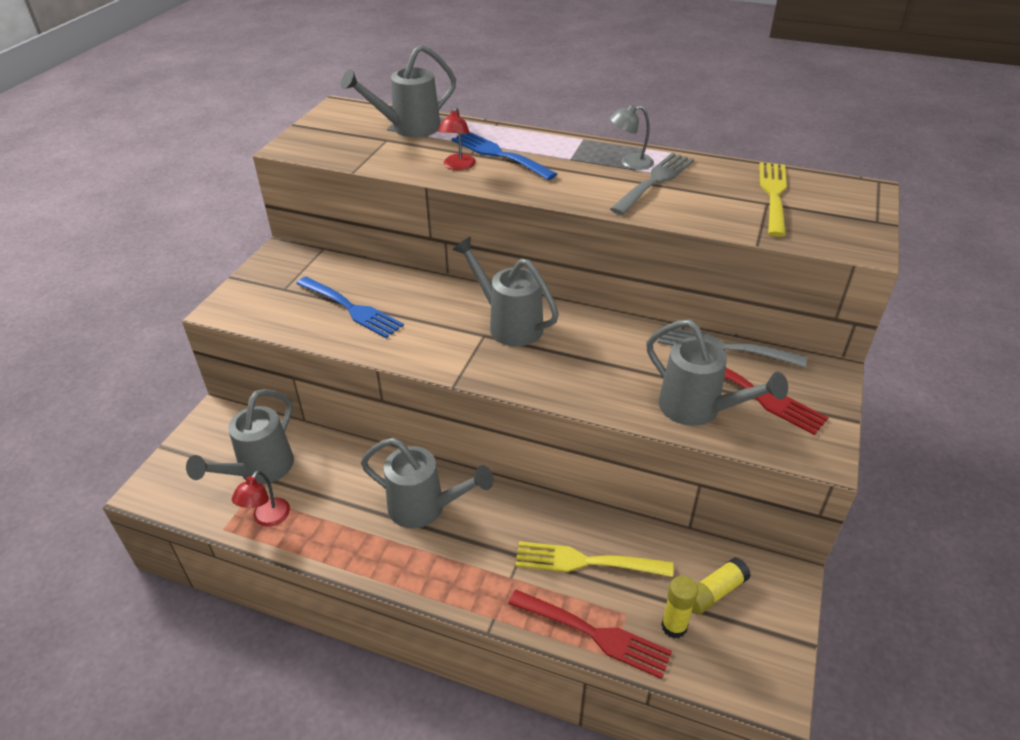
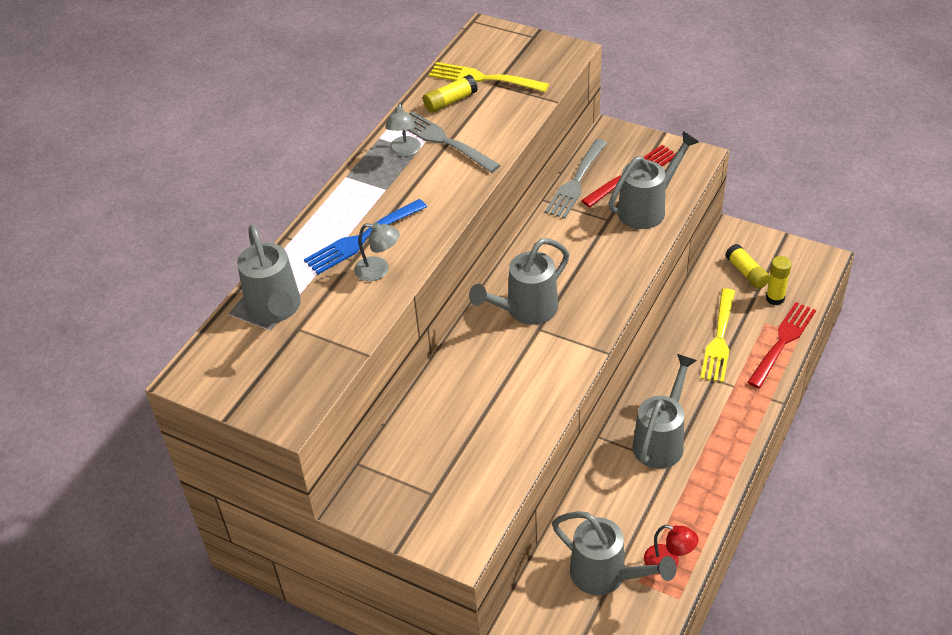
camera: 80 degrees left, 5 degrees up
(351, 308) = (480, 431): blue fork -> none
(458, 166) = (379, 270): red lamp -> grey lamp
(722, 179) = (450, 101): none -> yellow glue stick

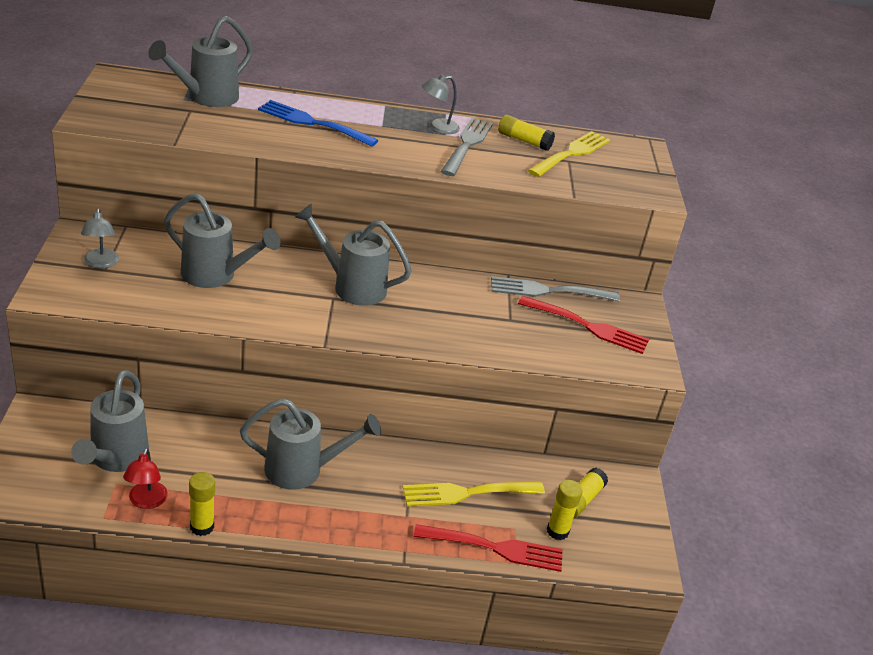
camera: 55 degrees right, 10 degrees down
(379, 270) = (278, 135): grey lamp -> grey lamp (101, 263)
(483, 78) = (571, 153): yellow fork -> yellow fork turned 45 degrees clockwise
(647, 208) = (545, 343): grey watering can -> grey watering can (215, 275)
(710, 527) = (202, 527): none -> yellow glue stick

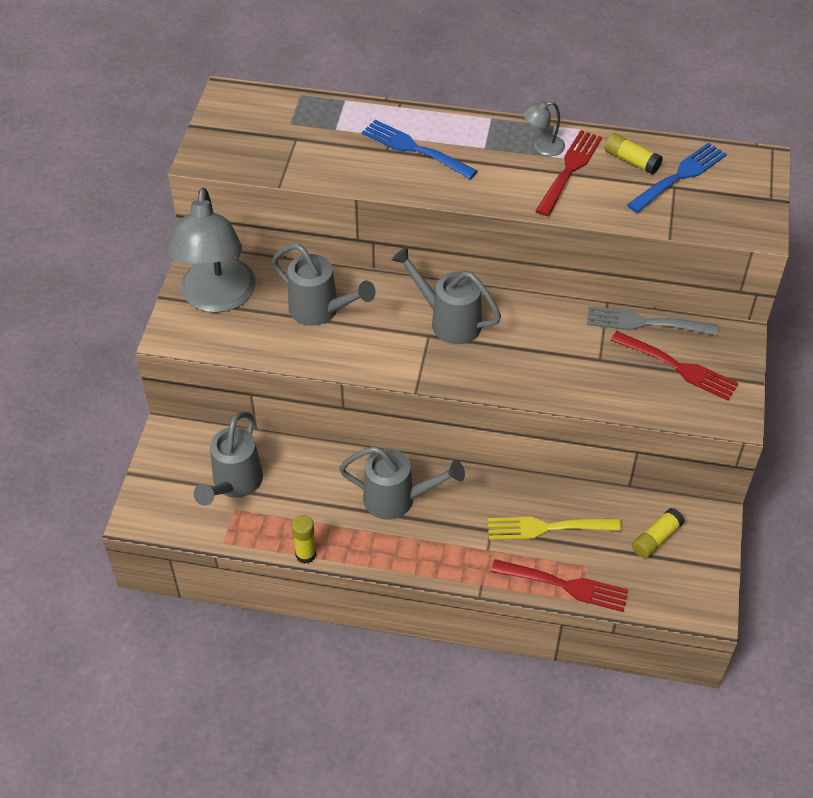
camera: 15 degrees right, 15 degrees up
(101, 263) = (217, 298): grey lamp -> grey lamp, size x2.40
(146, 501) = (259, 528): red lamp -> none
(206, 98) = (312, 120): grey watering can -> none
(467, 145) = (569, 170): grey fork -> red fork
(557, 531) = (627, 570): yellow glue stick -> none
(571, 153) = (679, 176): yellow fork -> blue fork

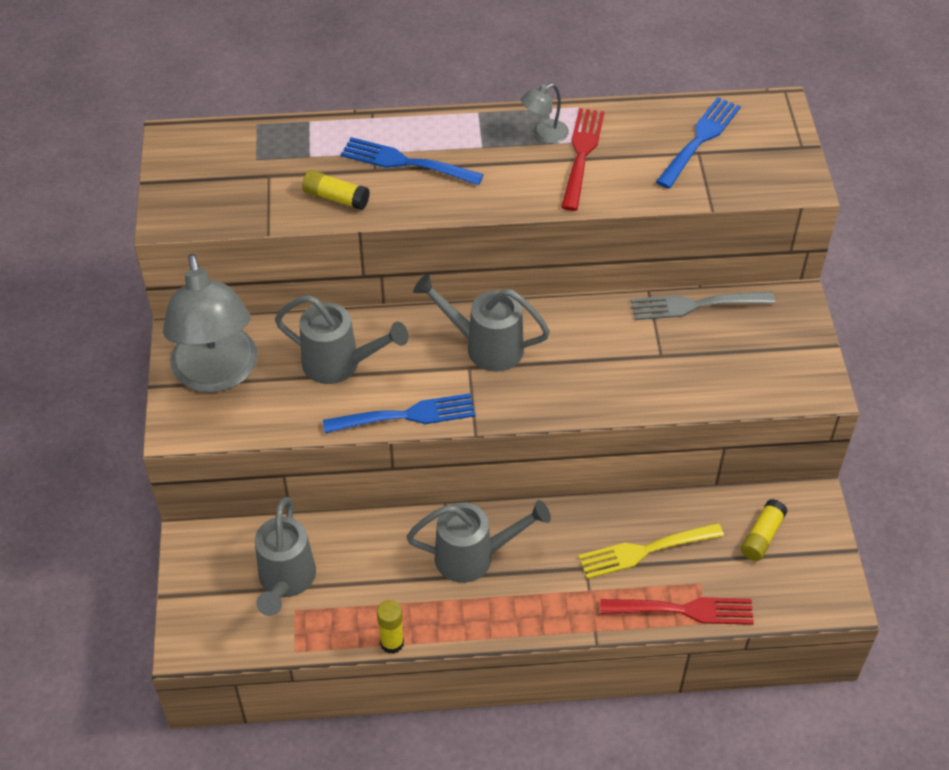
camera: 15 degrees left, 0 degrees up
(361, 364) = (405, 415): none -> blue fork
(631, 160) = (643, 132): yellow glue stick -> yellow glue stick (336, 198)
(678, 367) = (745, 346): red fork -> none

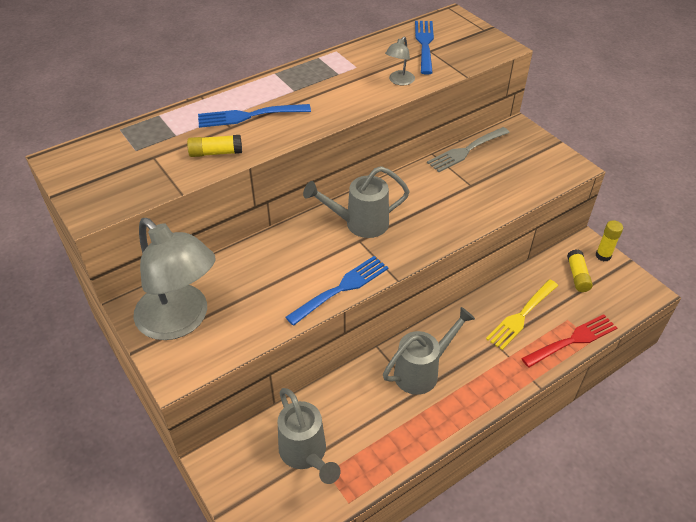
camera: 30 degrees left, 5 degrees down
(340, 364) = (269, 275): grey watering can -> none
(392, 643) = (412, 458): yellow glue stick -> yellow glue stick (603, 256)
(544, 134) = (328, 71): grey lamp -> grey lamp (399, 81)
(581, 155) = (361, 74): red fork -> none

